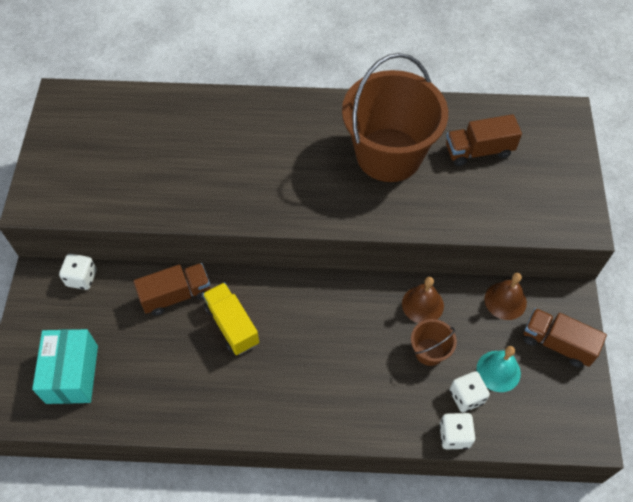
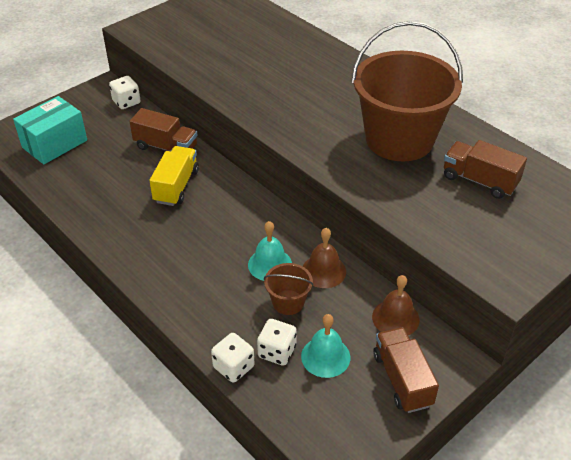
camera: 45 degrees right, 15 degrees down
(382, 332) = (270, 264): none -> turquoise bell

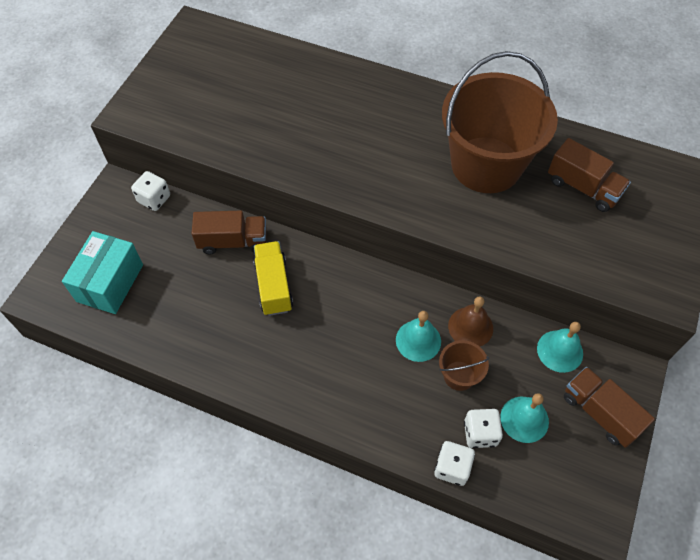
camera: 25 degrees left, 15 degrees up
(395, 318) = (560, 351): brown bell -> turquoise bell
(479, 181) = (583, 187): brown truck -> brown truck turned 150 degrees counterclockwise

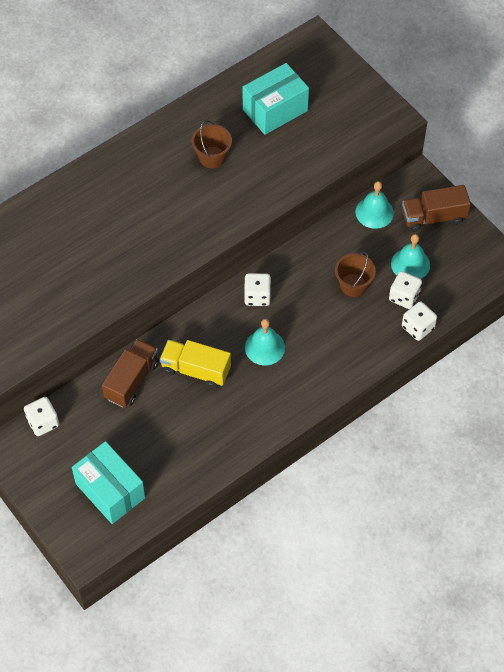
camera: 60 degrees left, 0 degrees up
(386, 295) = (257, 296): none -> white dice
(418, 340) = (309, 296): turquoise bell -> turquoise bell (265, 347)
(470, 327) = (320, 256): brown bell -> none
(486, 165) = (212, 157): brown bucket -> brown bucket, size x0.42
(583, 187) = (275, 110): brown truck -> turquoise box

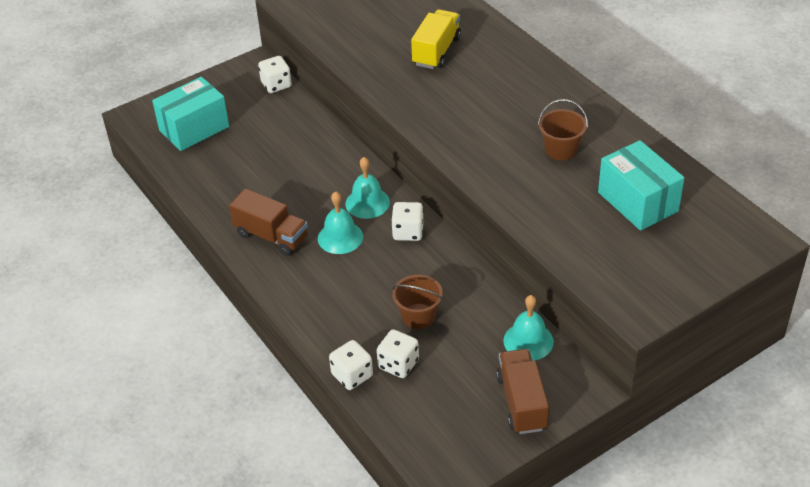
camera: 95 degrees right, 15 degrees down
(132, 380) = (313, 140): brown truck -> brown truck (271, 236)
(196, 370) = (319, 184): yellow truck -> yellow truck (436, 51)
(410, 264) = (447, 373): turquoise bell -> turquoise bell (367, 203)

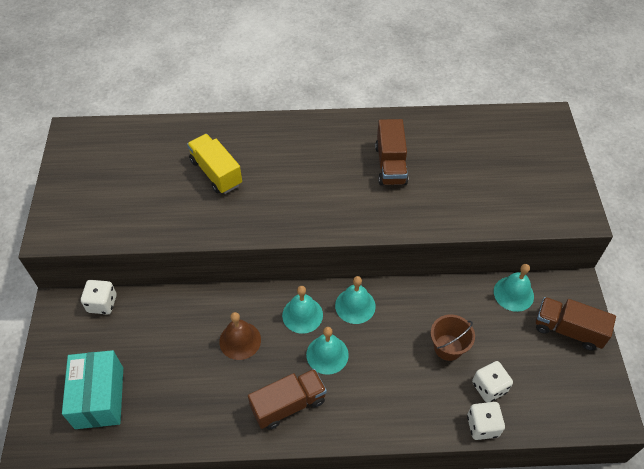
camera: 60 degrees left, 10 degrees up
(308, 178) = (240, 340): none -> brown bell
(408, 232) = (355, 305): white dice -> turquoise bell
(561, 150) = (390, 164): brown bucket -> brown truck
(638, 202) = (474, 155): turquoise box -> none

